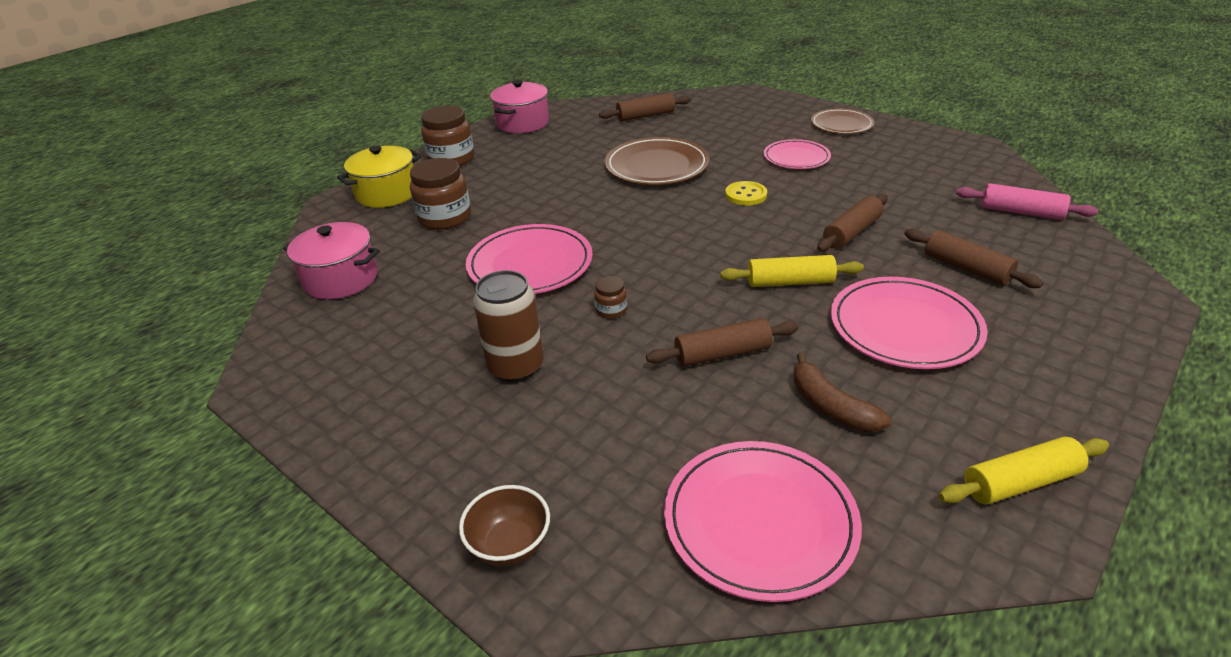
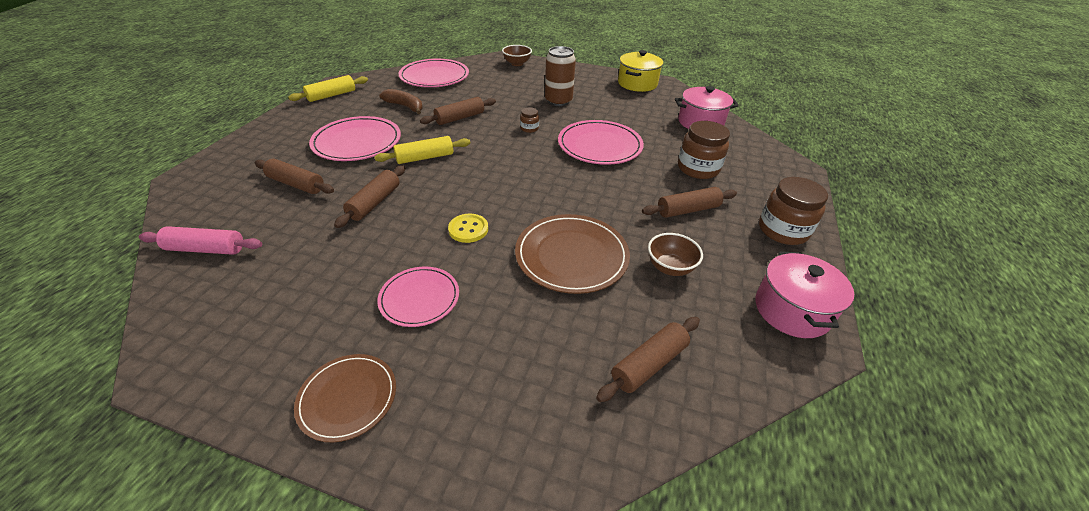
camera: 155 degrees right, 5 degrees up
(387, 193) = (774, 182): yellow pot -> yellow pot (637, 83)
(513, 183) = (688, 210): none -> brown rolling pin
(581, 150) = (670, 267): none -> brown bowl

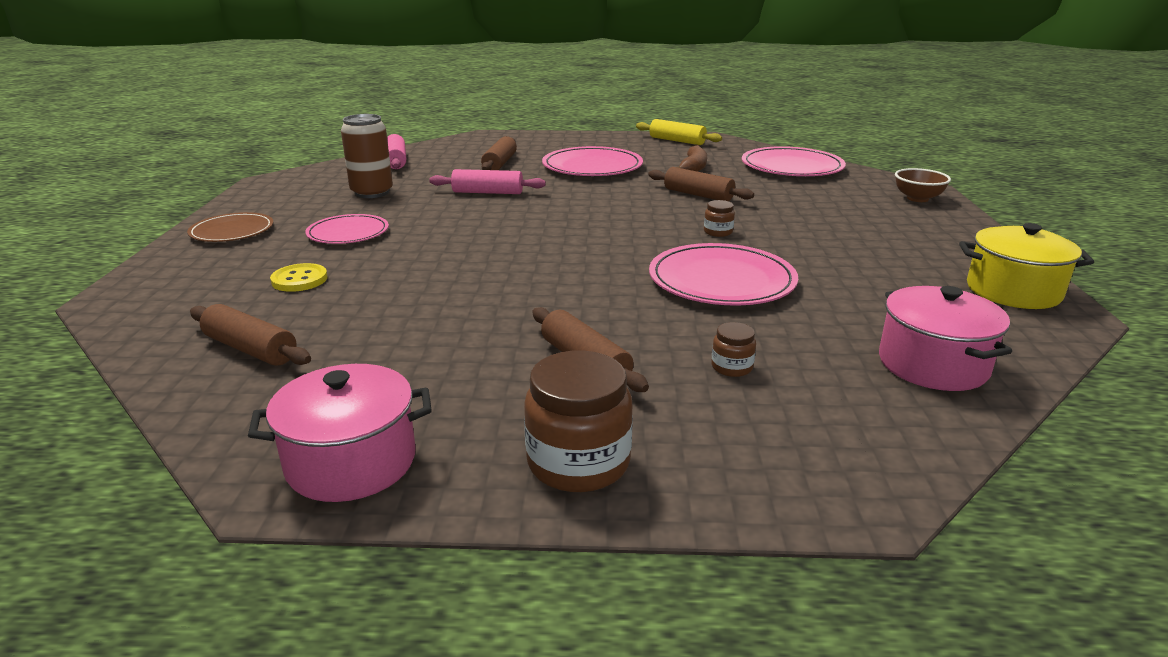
camera: 75 degrees right, 15 degrees down
(375, 202) = (487, 192): brown rolling pin -> pink rolling pin
(425, 157) = (588, 195): yellow rolling pin -> none
(468, 229) = (462, 234): yellow button -> yellow button (299, 280)
(558, 101) = (831, 238): brown can -> brown can (372, 193)
(571, 256) = (434, 289): brown plate -> none
(670, 267) = (430, 353): brown bowl -> none
(698, 168) = (731, 367): brown jar -> brown jar, size x0.49

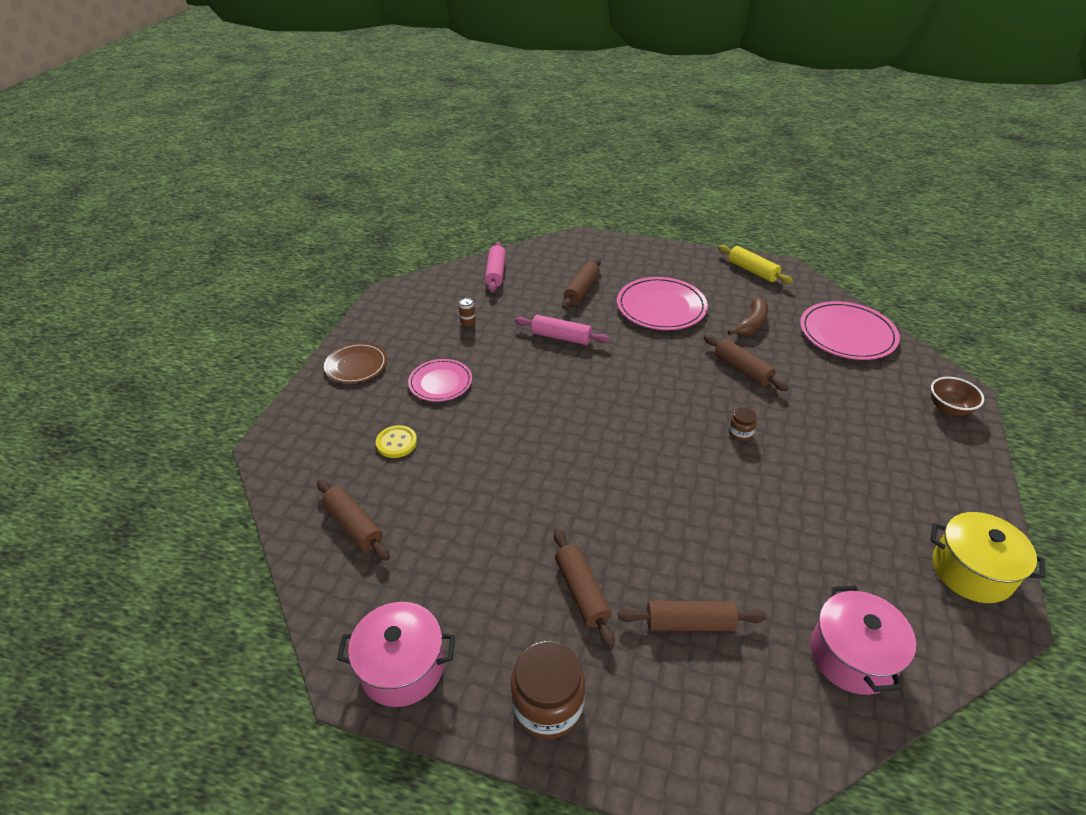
camera: 15 degrees right, 15 degrees up
(372, 193) = (468, 323): brown can -> brown can, size x0.43
(721, 280) = (719, 506): pink plate -> none
(731, 367) = (689, 623): brown jar -> brown rolling pin

